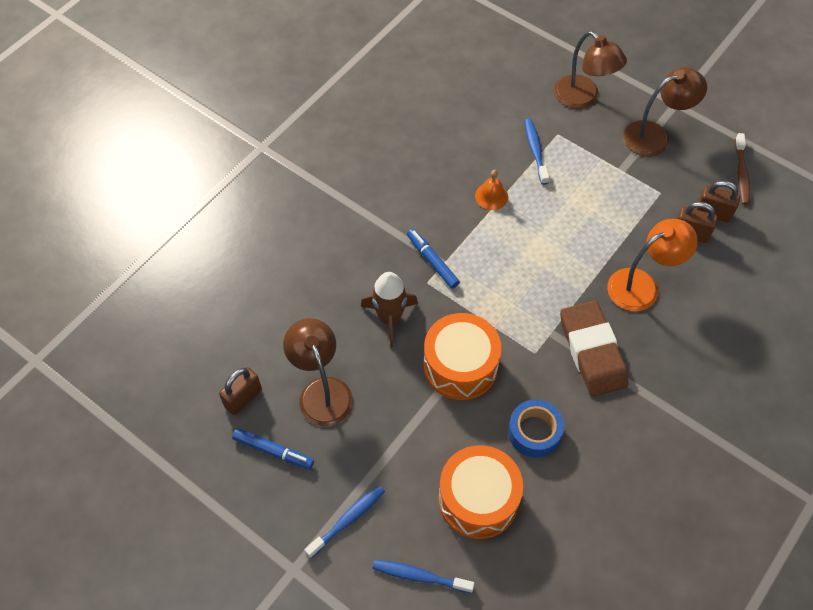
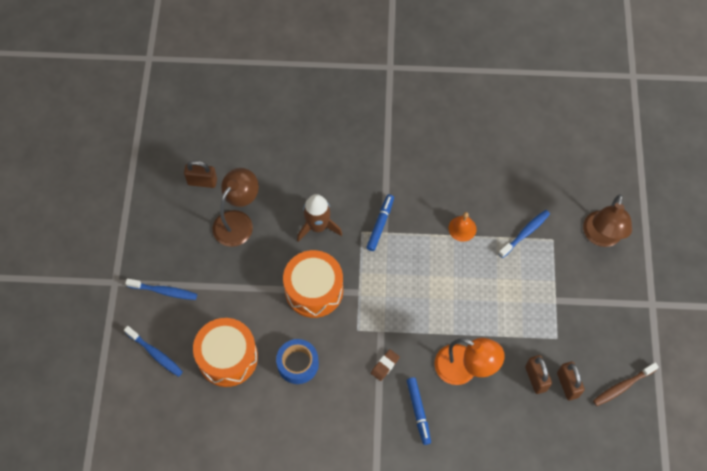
camera: 55 degrees right, 5 degrees up
(273, 451) = (180, 221): blue marker -> blue marker (418, 411)
(419, 576) = (155, 354): blue toothbrush -> blue toothbrush turned 150 degrees clockwise
(592, 351) = (385, 365): brown eraser -> brown eraser, size x0.41
(655, 136) = (608, 306): brown lamp -> none

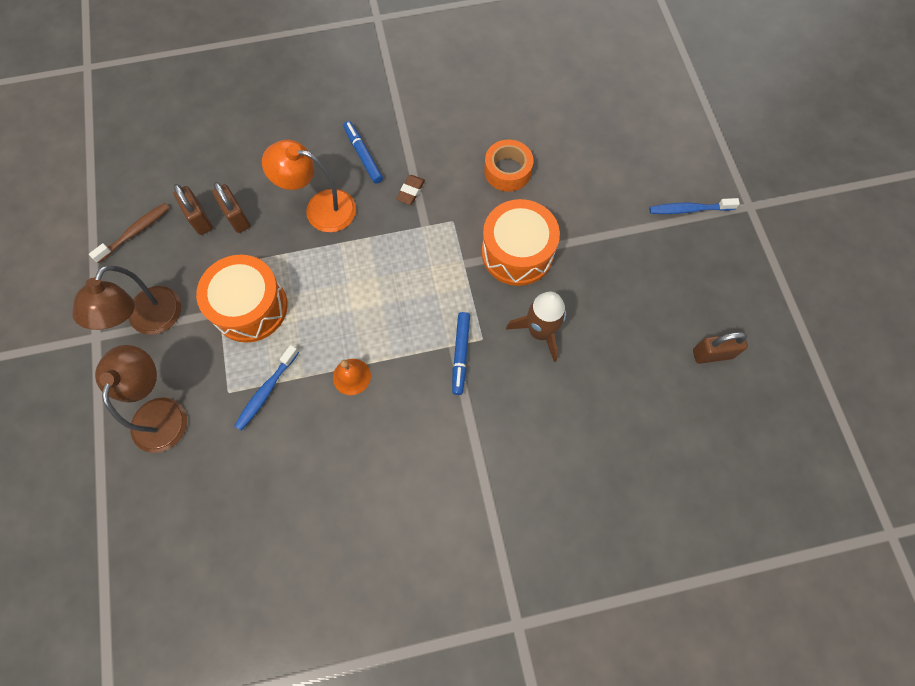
camera: 165 degrees right, 5 degrees up
(155, 354) = (664, 145): blue toothbrush -> none
(227, 357) = (586, 159): orange drum -> orange drum (250, 307)
(238, 221) = (642, 313): brown lamp -> brown lamp (149, 321)
(298, 364) = (507, 171): blue tape -> orange tape

